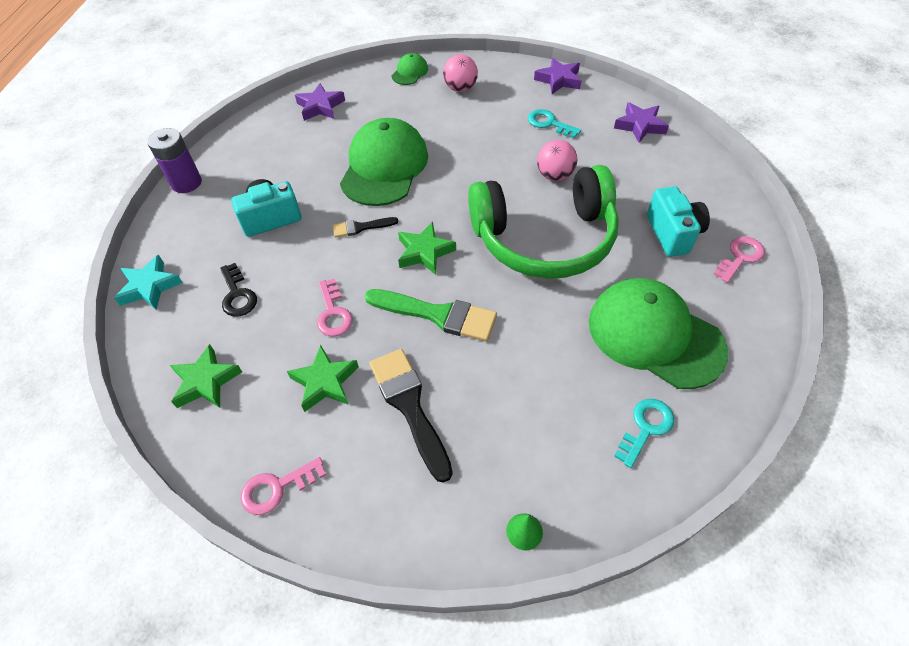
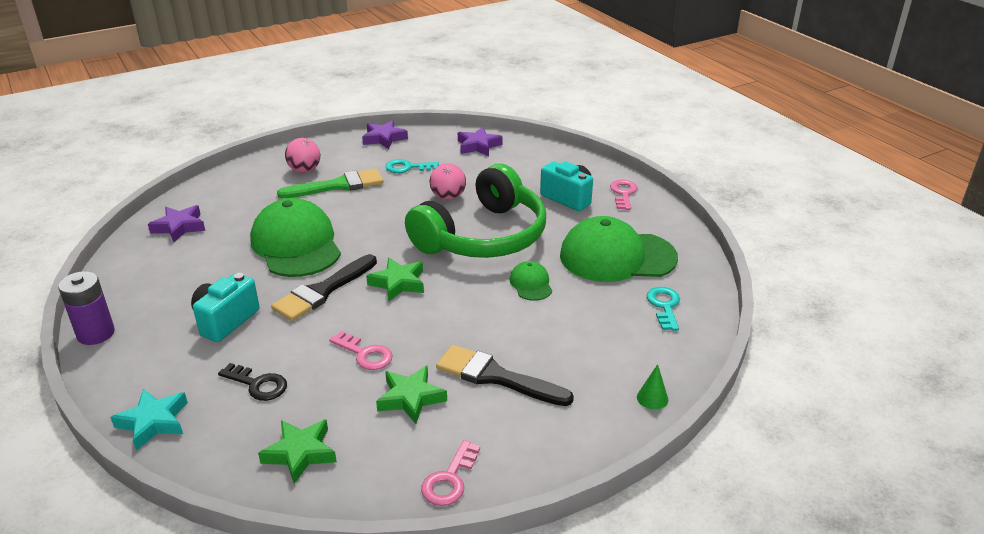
camera: 40 degrees left, 20 degrees down
(361, 227) = (323, 291): black brush -> black brush, size x1.86
(410, 72) = (243, 174): green cap -> green cap (531, 284)
(437, 315) = (454, 315): green brush -> green brush (338, 186)

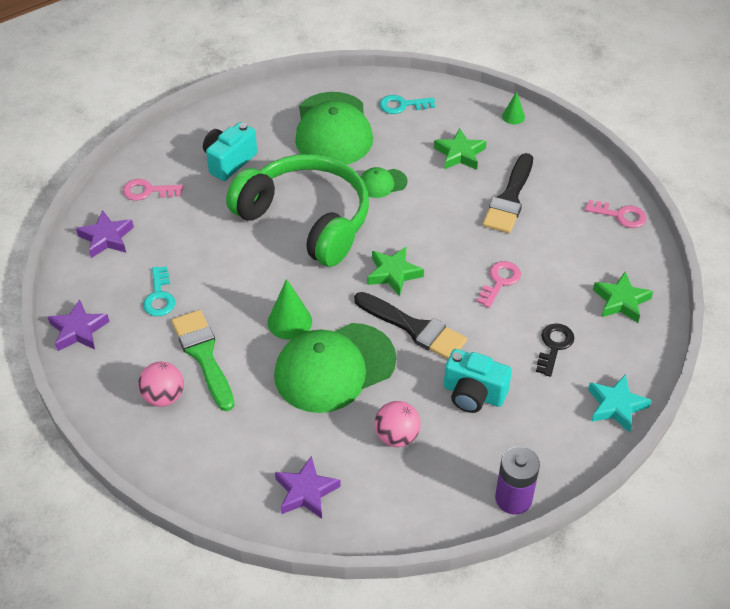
camera: 95 degrees left, 15 degrees up
(358, 224) = (289, 322): none -> green cone
(411, 398) = (546, 245): green star -> green star (459, 154)
(448, 197) = (229, 253): pink ball -> pink ball (397, 436)
(623, 193) = (219, 123): pink key -> pink key (148, 191)

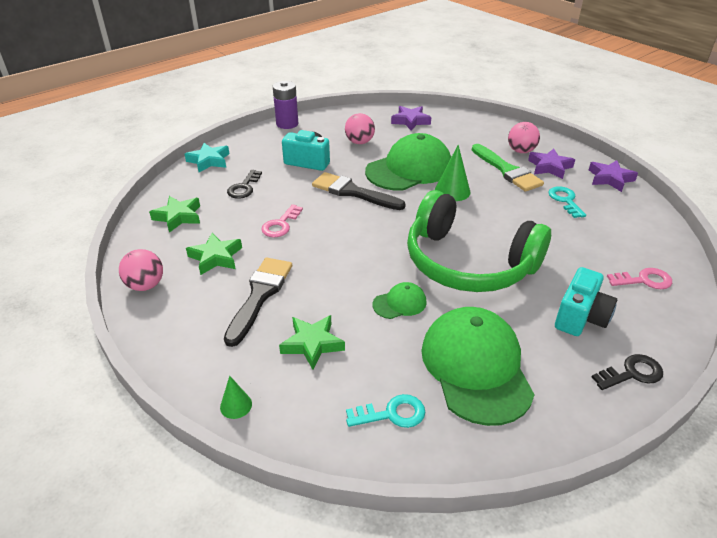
camera: 175 degrees right, 10 degrees down
(106, 238) = (646, 237): purple star -> purple star (549, 167)
(217, 119) = (632, 373): none -> black key
(393, 274) = (375, 225): green star -> green star (216, 257)
(620, 215) = (146, 285): pink key -> pink ball

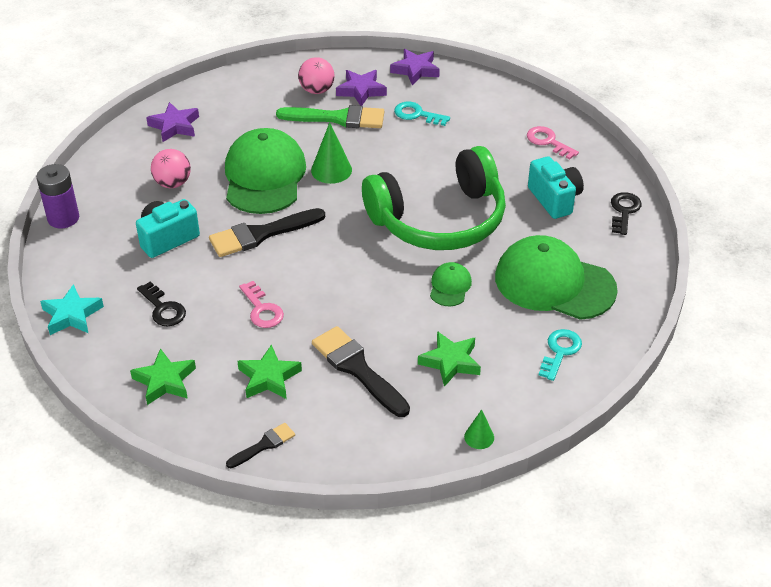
camera: 55 degrees left, 5 degrees up
(146, 285) = (264, 445): pink ball -> black brush
(644, 280) = (548, 142): pink key -> pink key turned 75 degrees counterclockwise

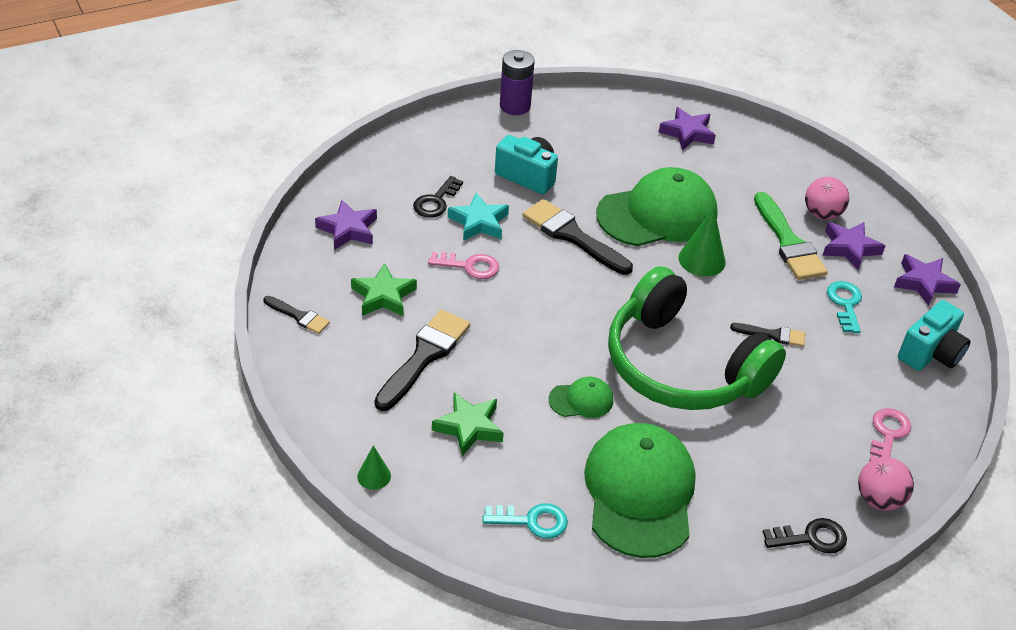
camera: 65 degrees right, 0 degrees up
(72, 315) = (399, 150): turquoise star -> turquoise star (479, 222)
(165, 381) = (348, 229): green star -> purple star
(173, 183) = (605, 157): pink ball -> pink ball (878, 499)
(262, 309) = (469, 266): pink key -> pink key turned 120 degrees counterclockwise
(430, 161) = (772, 335): none -> black brush
(554, 199) = (785, 463): turquoise camera -> turquoise camera (930, 353)

